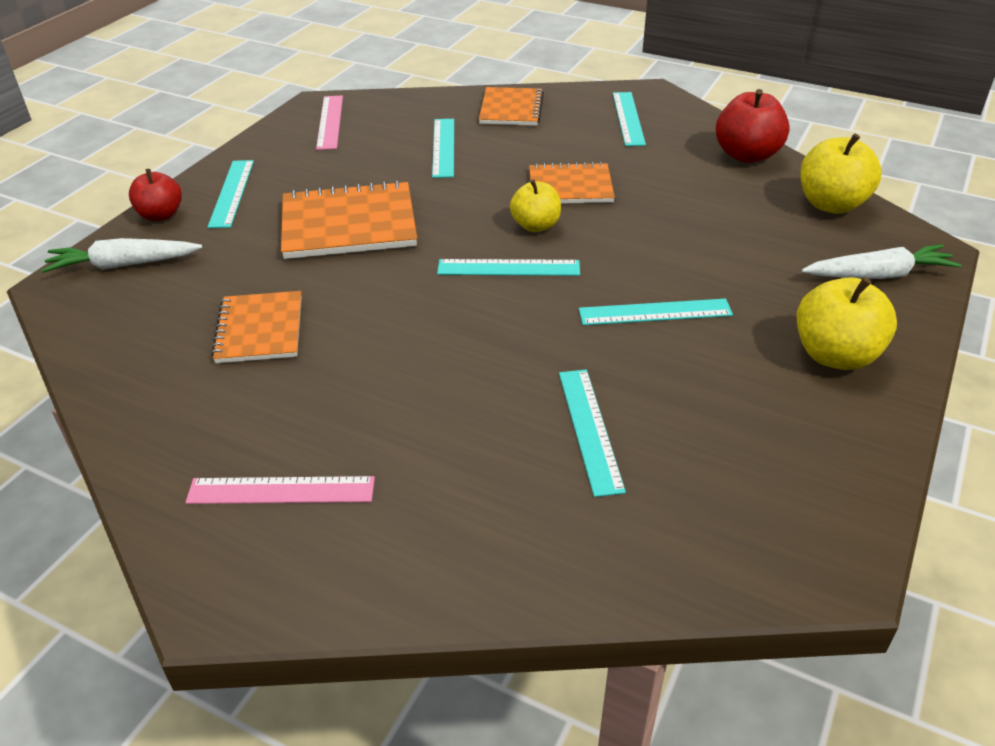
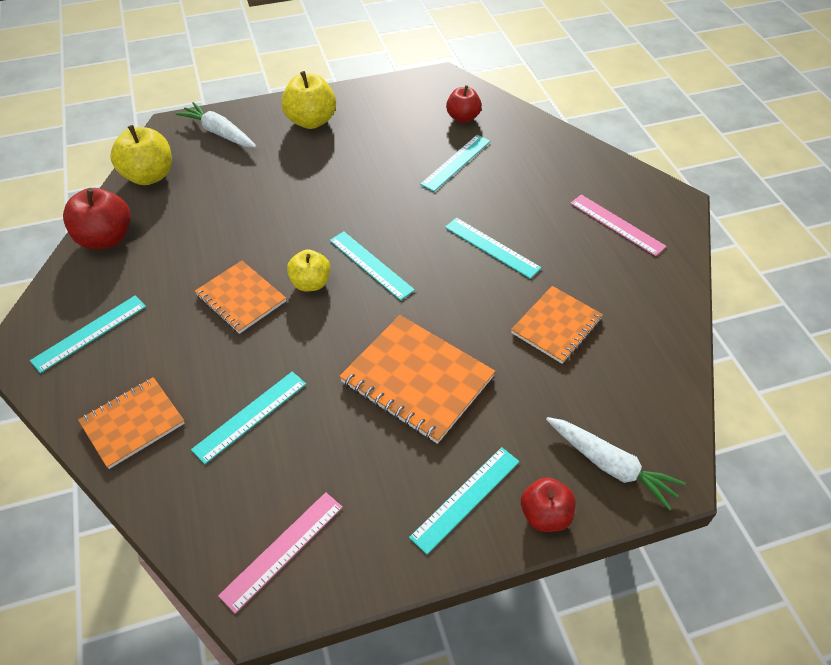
camera: 135 degrees left, 10 degrees up
(655, 312) = (344, 187): turquoise ruler -> turquoise ruler (492, 247)
(687, 510) = (463, 117): none -> red apple

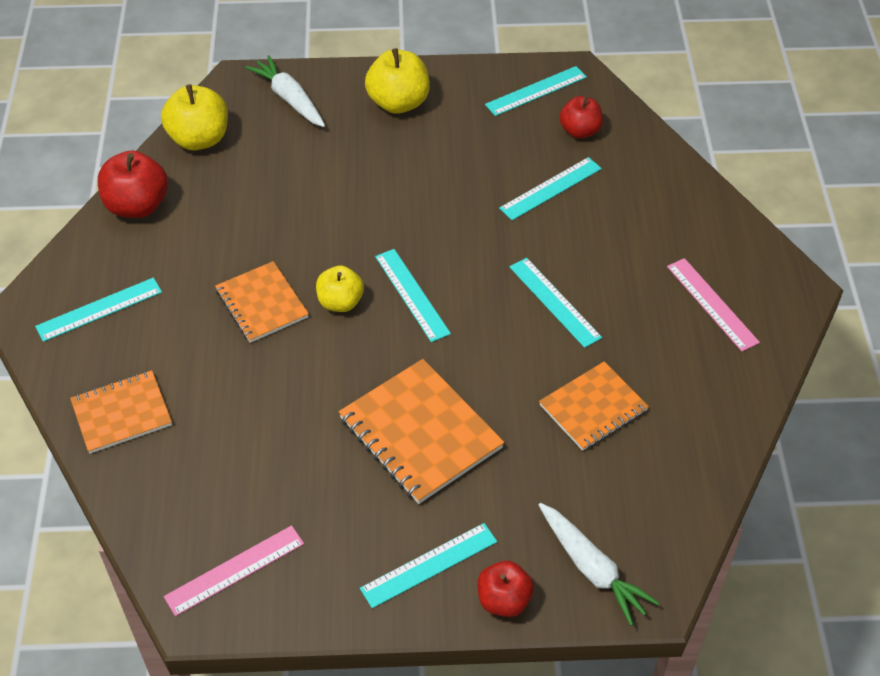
camera: 15 degrees right, 0 degrees up
(250, 416) = (238, 432): turquoise ruler -> turquoise ruler (536, 91)

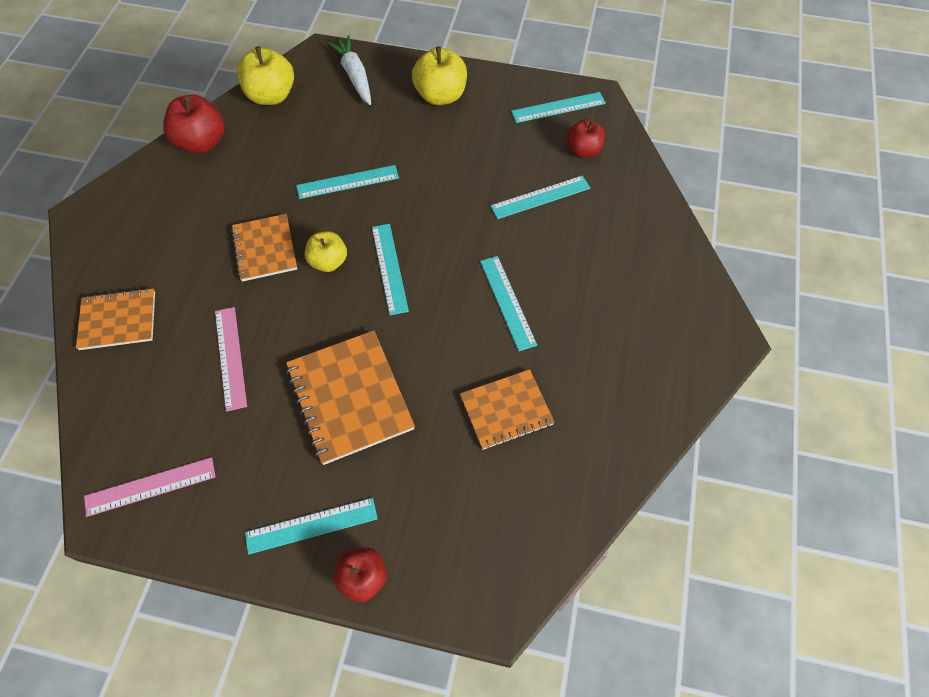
camera: 15 degrees right, 10 degrees up
(99, 309) = (137, 225): turquoise ruler -> turquoise ruler (347, 182)
(592, 568) = (451, 568): white carrot -> none
(712, 304) = (645, 335): pink ruler -> pink ruler (230, 357)

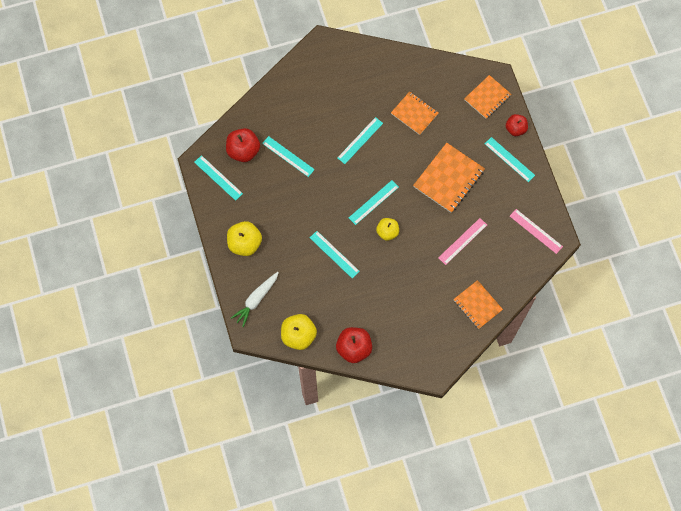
camera: 120 degrees left, 10 degrees up
(265, 249) = (399, 267): orange notebook -> orange notebook (487, 98)
(583, 150) = (243, 151): red apple -> red apple, size x1.52

